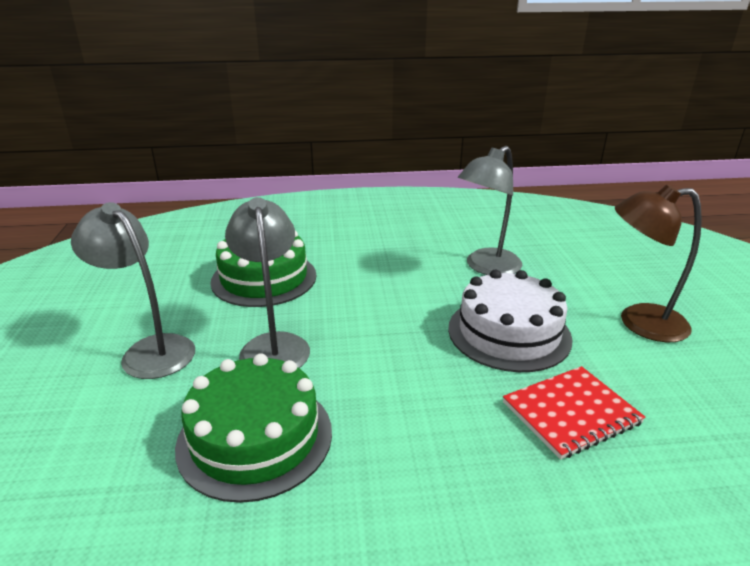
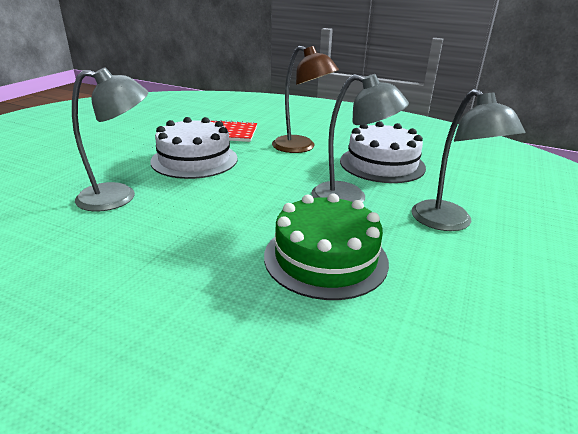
camera: 150 degrees left, 0 degrees up
(255, 437) = (382, 164): green cake -> white cake
(273, 345) = (350, 198): grey lamp -> grey lamp turned 90 degrees counterclockwise
(639, 322) = (118, 143): brown lamp -> brown lamp (301, 147)

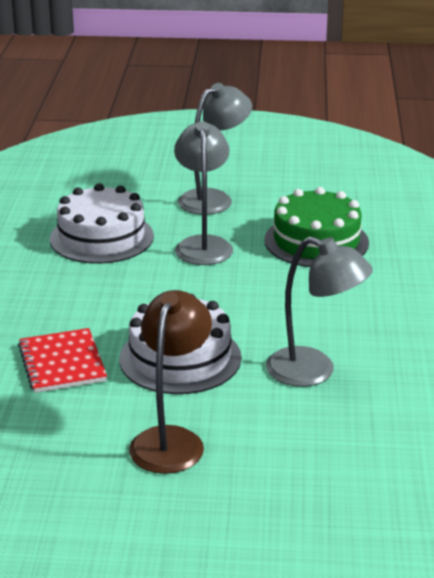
camera: 110 degrees left, 0 degrees up
(119, 197) = (314, 371): grey lamp -> grey lamp turned 150 degrees clockwise
(301, 147) = (83, 294): brown lamp -> brown lamp (171, 440)

